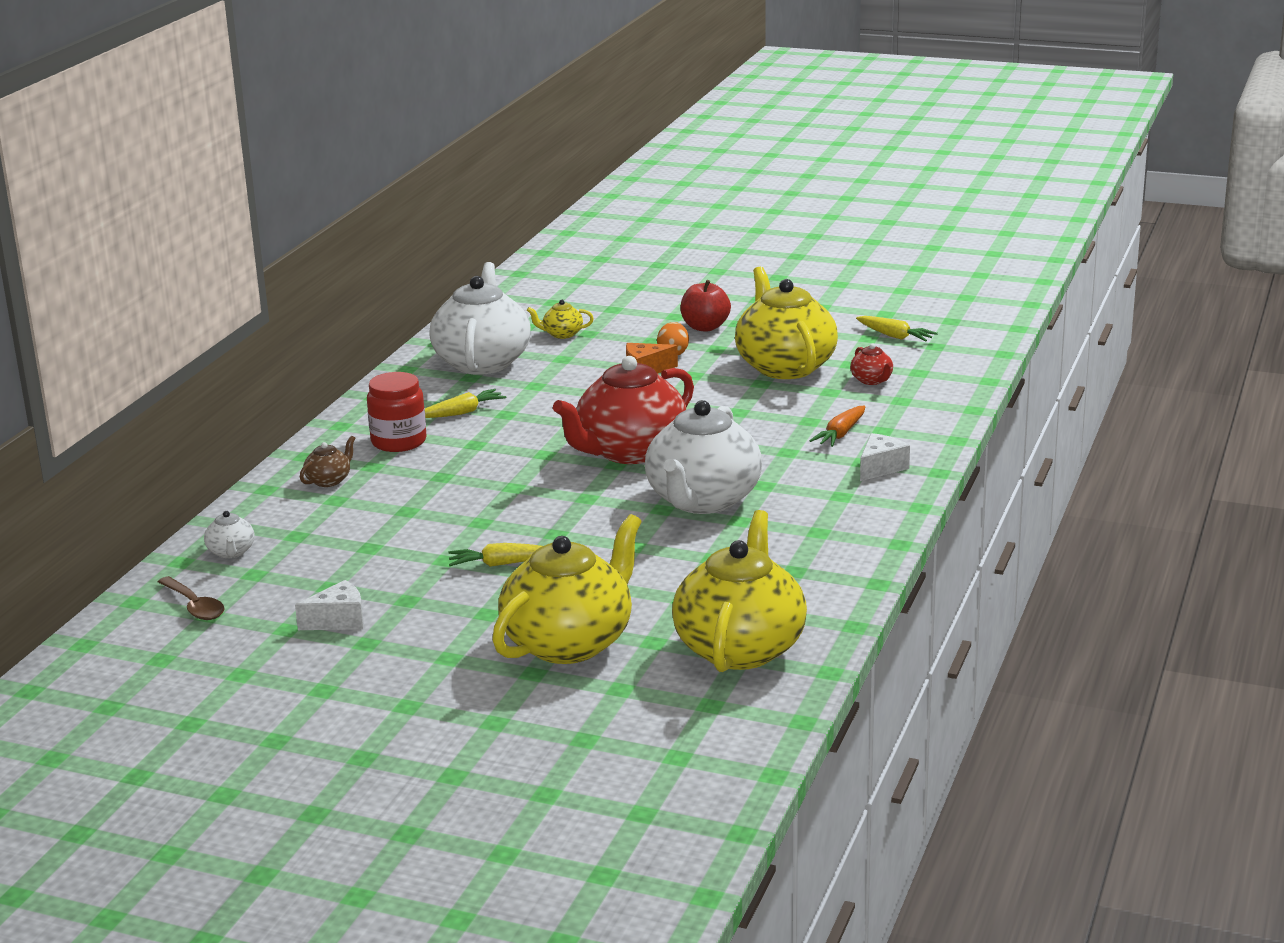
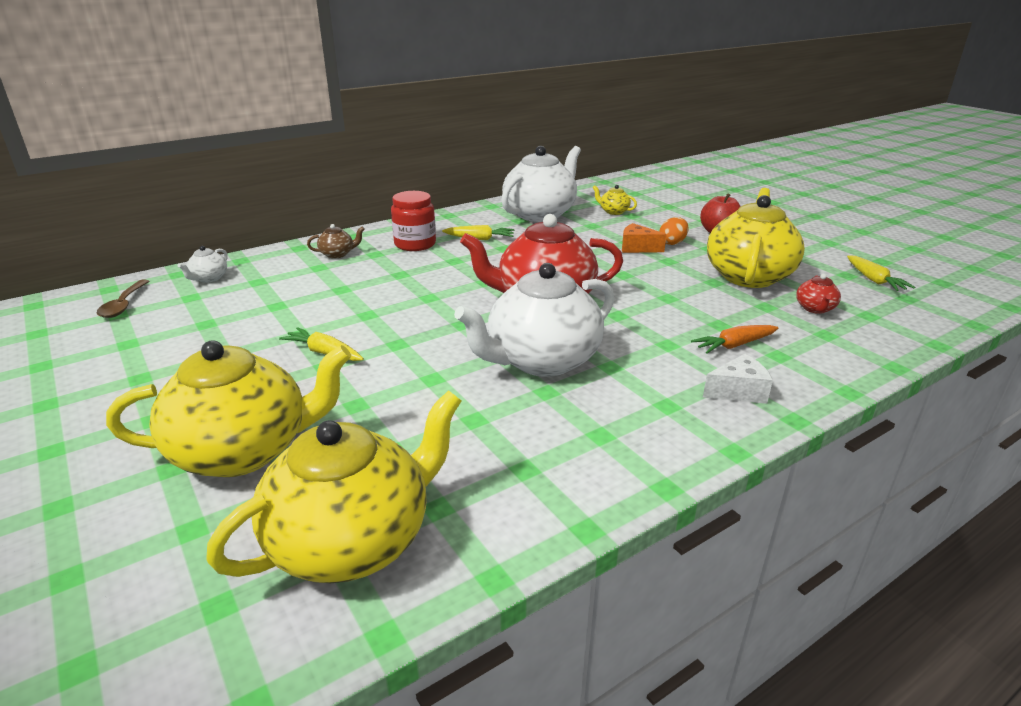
camera: 35 degrees right, 5 degrees up
(338, 620) = (161, 351): white cheese -> none

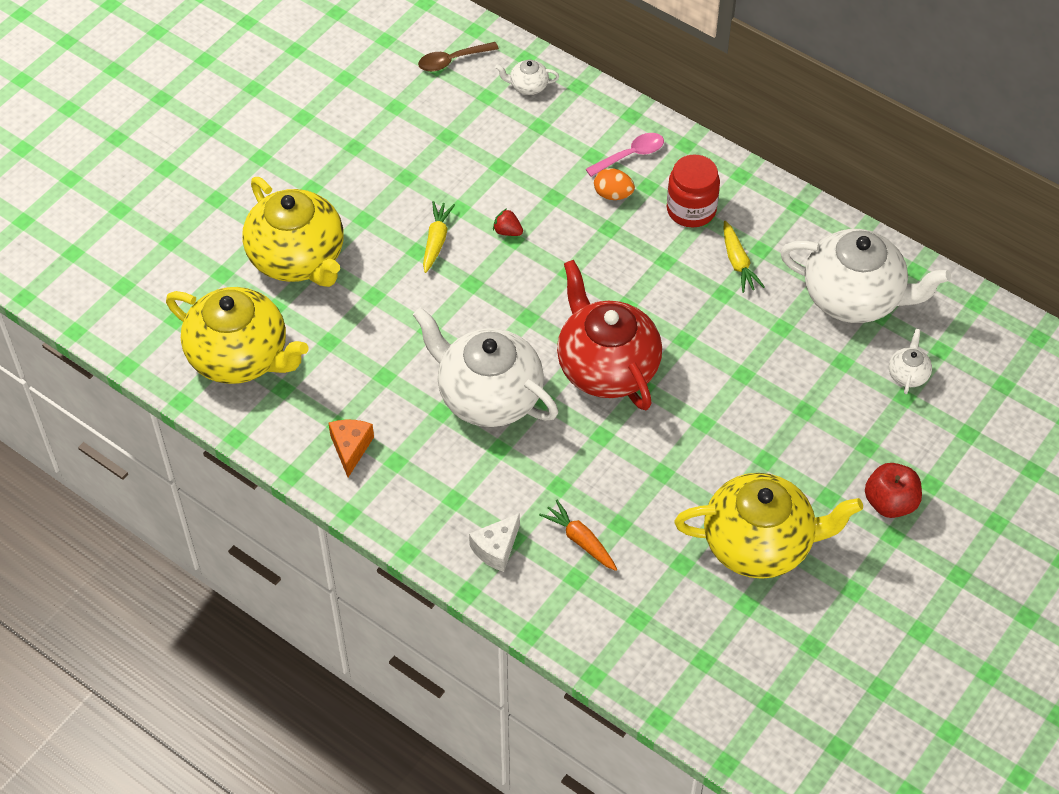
camera: 70 degrees right, 25 degrees up
(337, 254) = (631, 155): brown teapot -> pink spoon
(355, 315) = (507, 231): none -> red strawberry
(613, 211) = (908, 374): yellow teapot -> white teapot
(637, 248) = (789, 422): orange cheese -> orange cheese (351, 448)
(672, 243) = (826, 456): orange egg -> orange egg (613, 194)
(738, 391) = (496, 548): white cheese -> white cheese turned 75 degrees clockwise
(815, 308) = (697, 610): red teapot -> none
(874, 280) = (809, 673): yellow carrot -> none

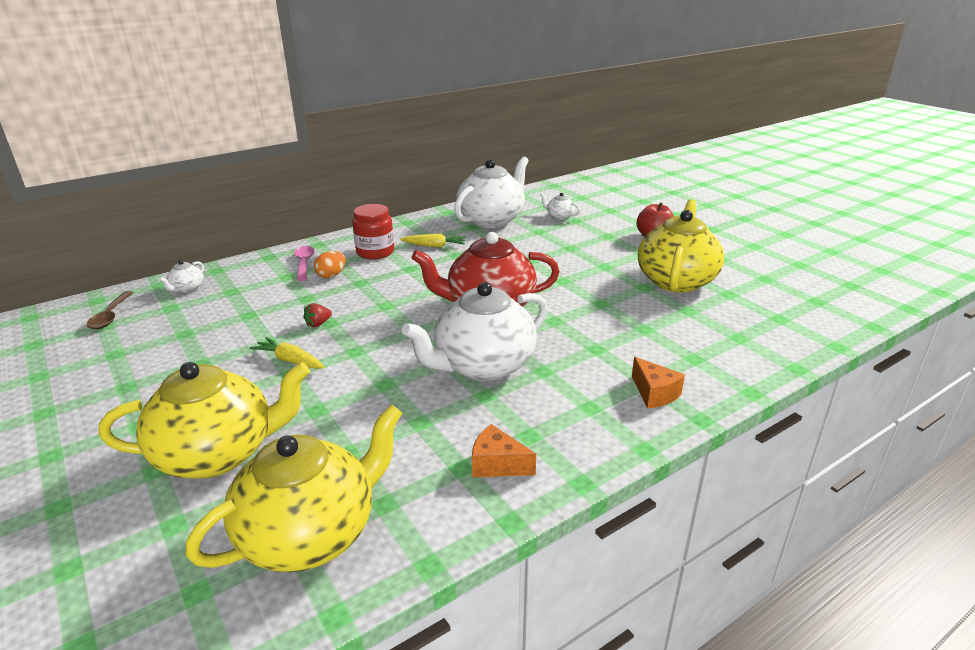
camera: 70 degrees left, 25 degrees down
(496, 548) = (654, 393): white cheese -> orange cheese
(580, 540) = (655, 349): orange carrot -> none

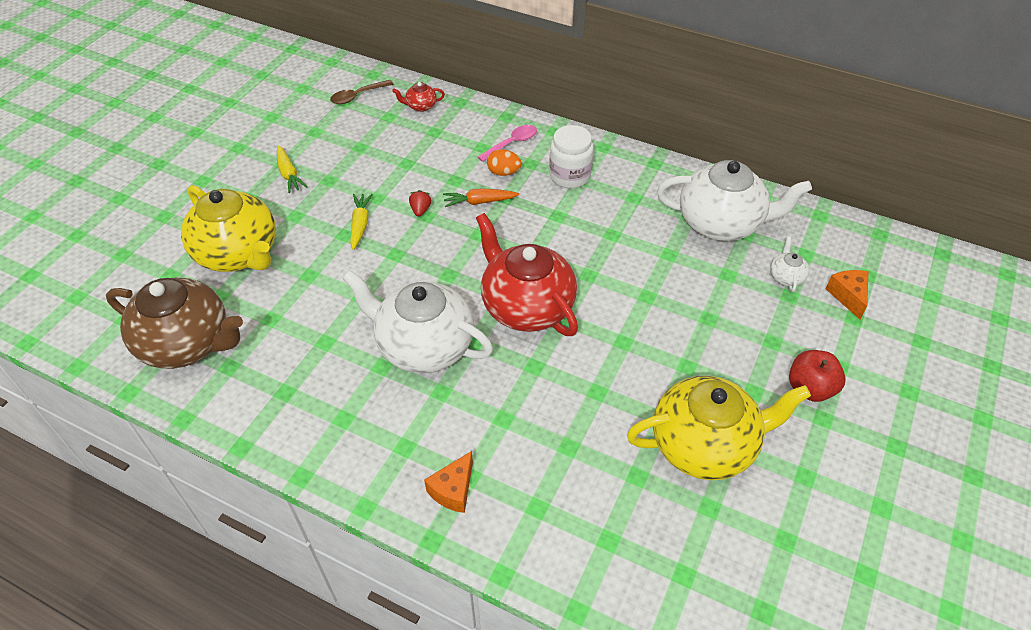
camera: 60 degrees right, 20 degrees up
(187, 289) = (420, 106): white teapot -> red teapot
(310, 534) = (187, 343): yellow teapot -> brown teapot
(318, 324) = (420, 210): red strawberry -> red strawberry turned 75 degrees clockwise
(349, 294) = (479, 202): none -> orange carrot
(375, 252) = (570, 176): red jar -> white jar
(434, 246) = (618, 209): yellow carrot -> yellow carrot (289, 174)
(497, 464) = (298, 412): orange cheese -> orange cheese (848, 296)

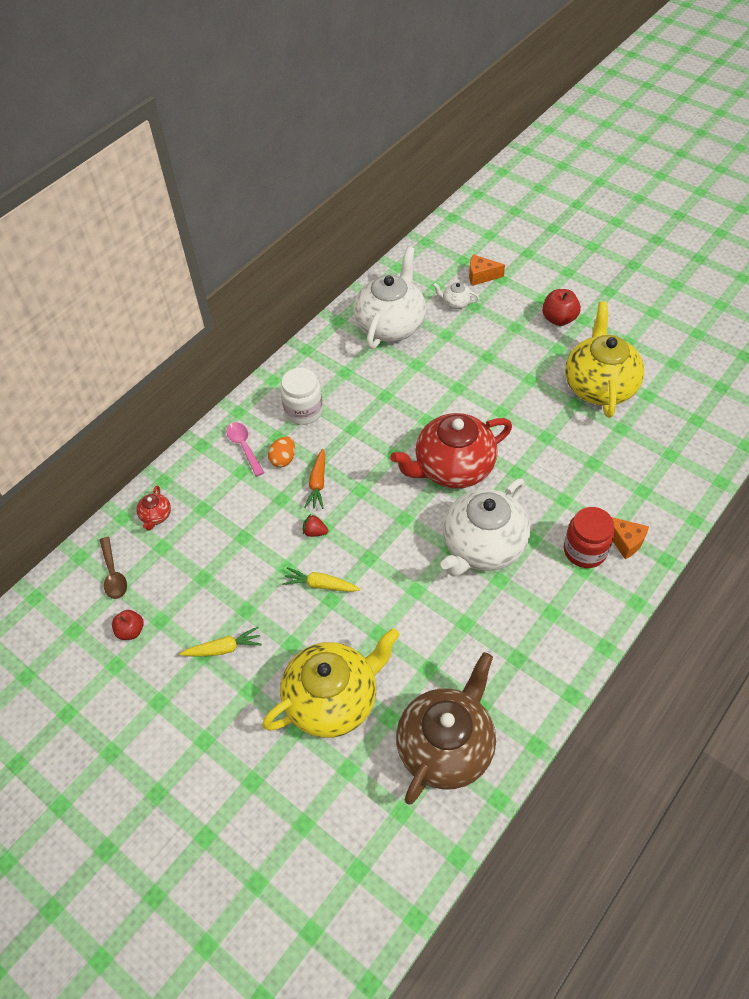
camera: 75 degrees left, 5 degrees up
(304, 118) = (131, 631): none -> red apple
(432, 446) = (585, 550): none -> red jar

